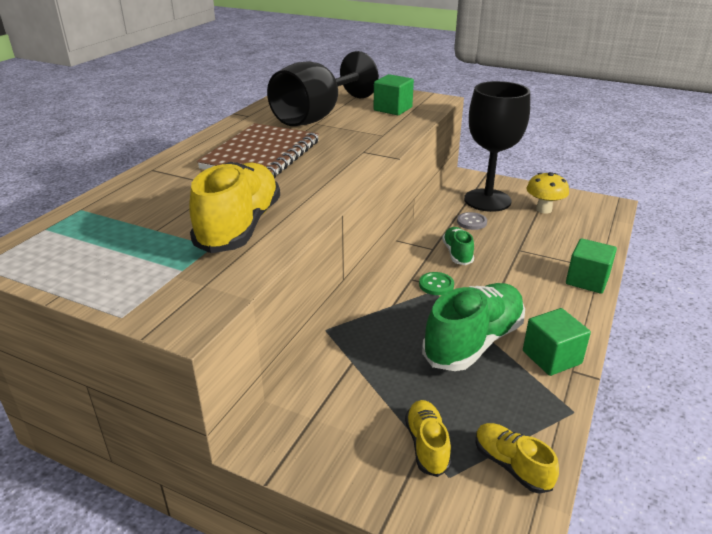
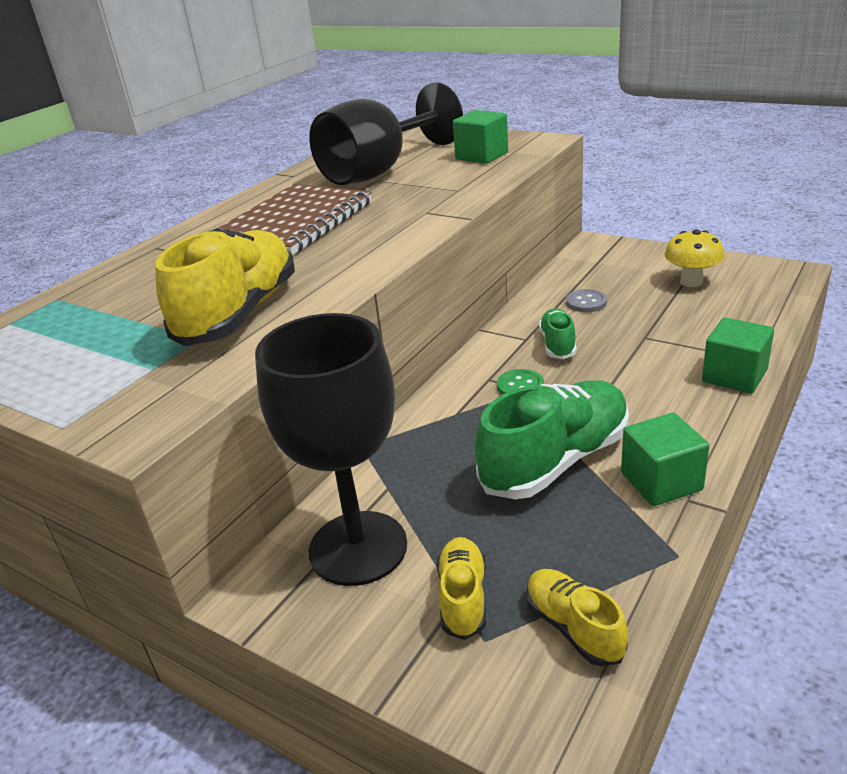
camera: 10 degrees right, 0 degrees up
(487, 200) = (614, 273): black goblet -> black goblet (358, 548)

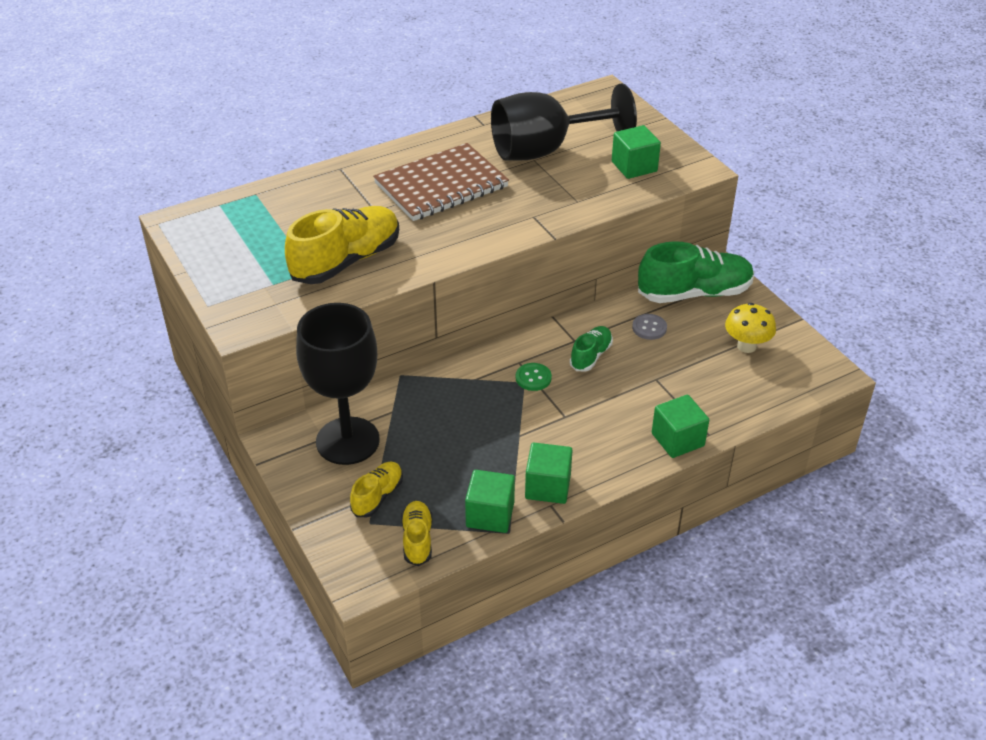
camera: 25 degrees right, 10 degrees up
(556, 461) = (502, 442): green shoe -> green shoe (694, 293)
(632, 546) = (490, 514): none -> green cube

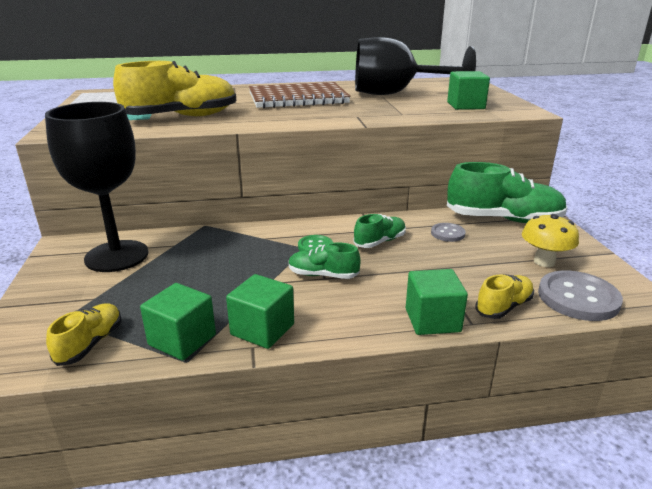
camera: 20 degrees right, 15 degrees down
(377, 496) = (95, 299): yellow shoe -> yellow shoe (503, 307)
(562, 413) = (323, 275): none -> green shoe
(783, 384) = (578, 298): none -> grey button

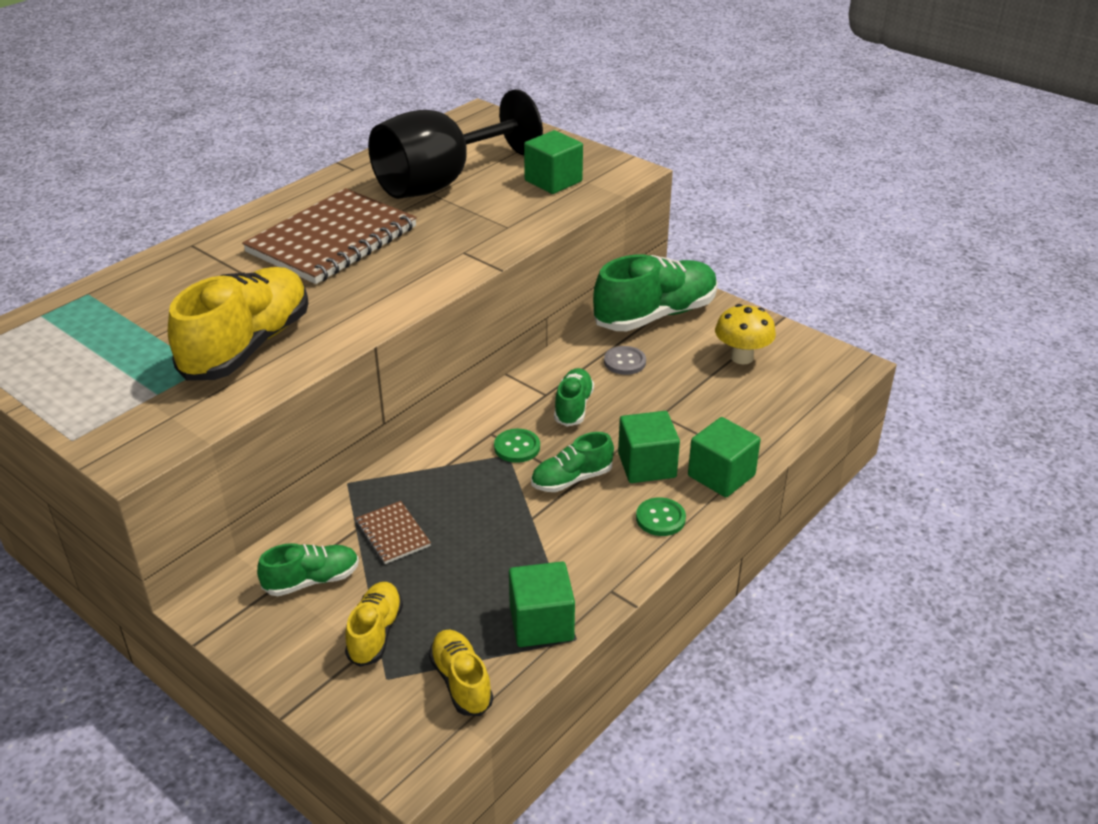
camera: 40 degrees left, 10 degrees up
(117, 256) = (312, 580): black goblet -> green shoe
(186, 255) = (393, 534): none -> brown notebook
(262, 329) = (597, 569): green cube -> green cube (647, 465)
(349, 323) = (660, 518): none -> green button
(503, 307) = (759, 429): yellow shoe -> yellow shoe (375, 633)
(578, 298) = (803, 388): grey button -> none

